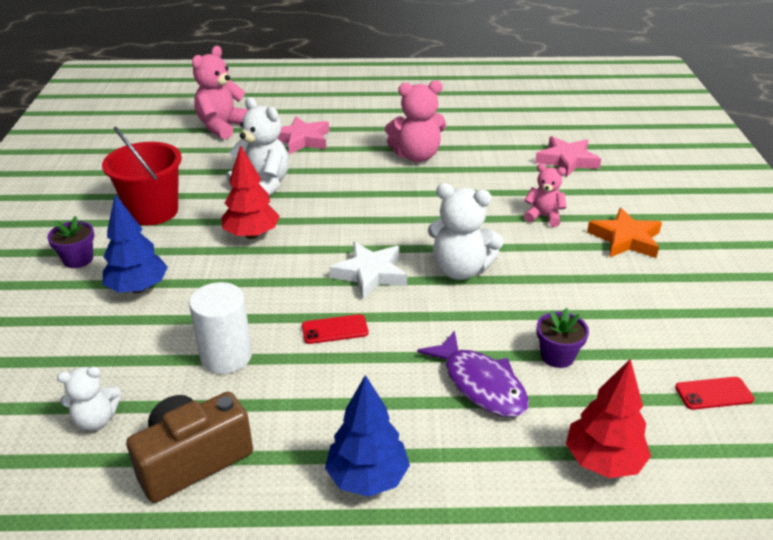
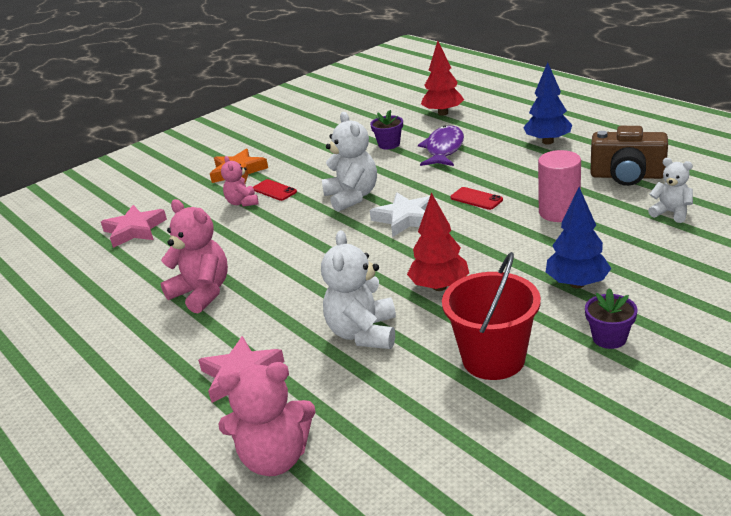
camera: 125 degrees left, 5 degrees down
(226, 356) = (559, 212): white cylinder -> pink cylinder
(713, 393) = (358, 112): red phone -> red phone (274, 190)

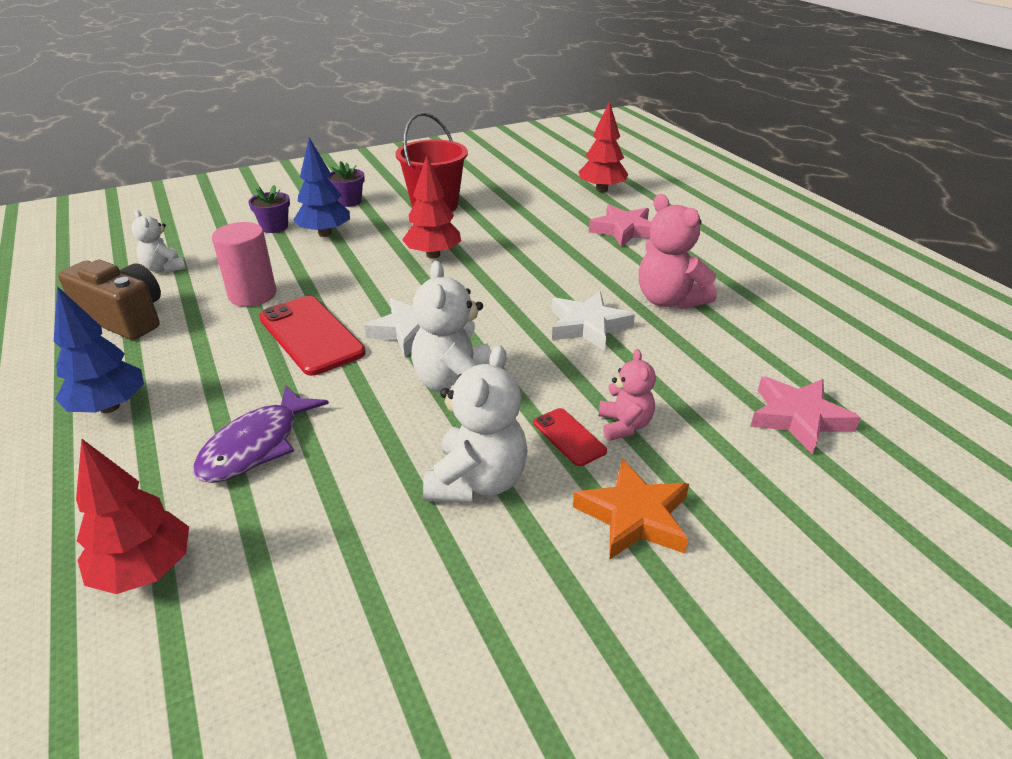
camera: 170 degrees left, 5 degrees up
(271, 254) = (588, 326): none -> white star
(275, 458) = (601, 190): pink teddy bear -> red tree
(363, 333) = (518, 236): white teddy bear -> white teddy bear (477, 481)
(389, 144) = (326, 495): purple flower pot -> purple flower pot (274, 227)
(476, 199) = (311, 335): red phone -> red phone, size x1.95

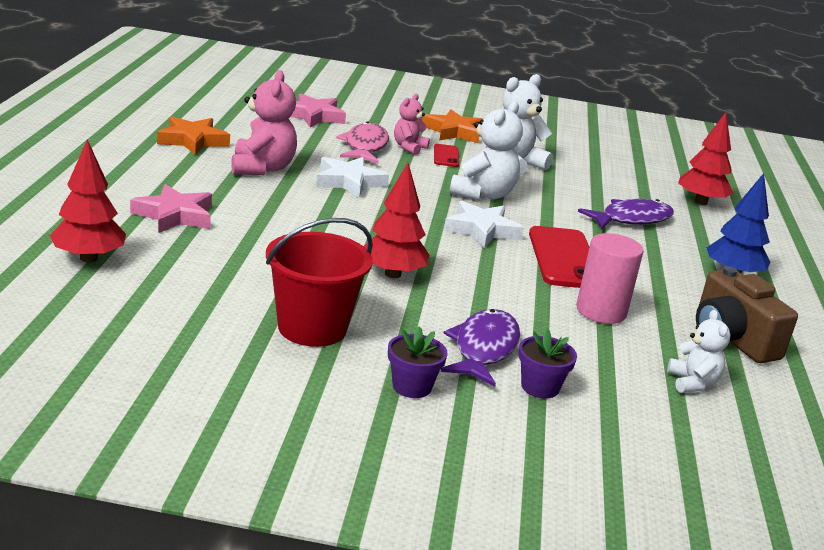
camera: 150 degrees left, 10 degrees down
(325, 234) = (483, 349): blue tree -> purple fish
(661, 392) = (365, 146): none -> pink fish
(773, 300) = (192, 141): none -> orange star

